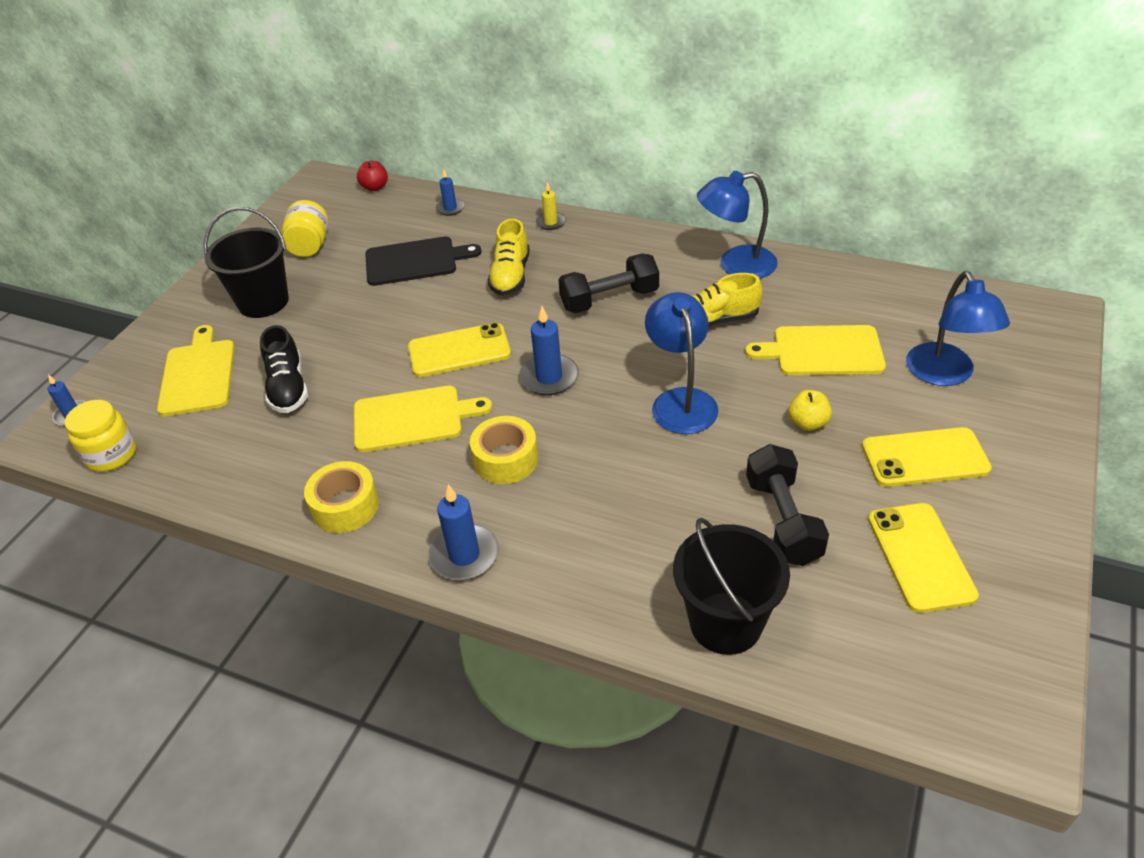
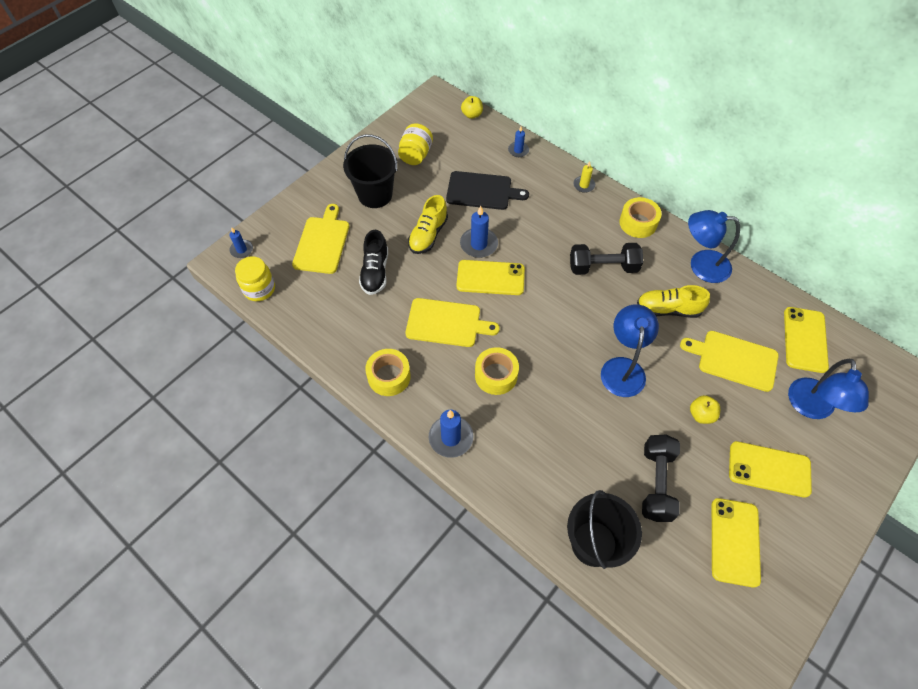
camera: 15 degrees right, 15 degrees up
(375, 187) = (472, 115): red apple -> yellow apple
(511, 276) = (542, 225): yellow shoe -> yellow shoe (428, 235)
(549, 377) = (542, 319): blue candle -> blue candle (479, 244)
(636, 243) = (638, 223): none -> yellow tape
(901, 306) = (805, 339): none -> yellow phone

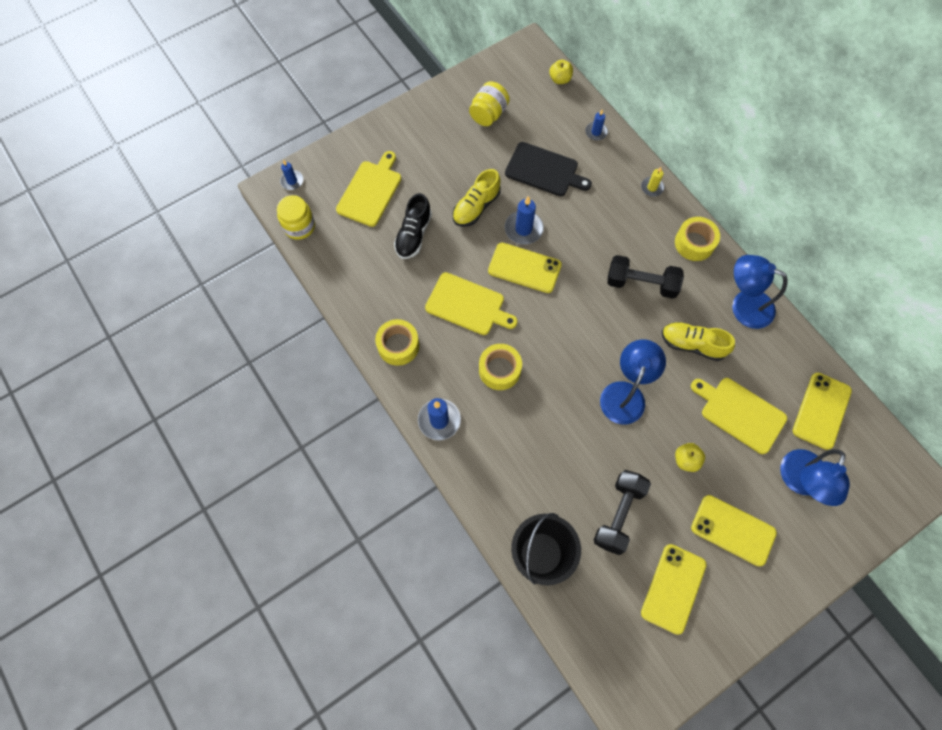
camera: 15 degrees right, 10 degrees up
(375, 195) = (435, 150): black bucket -> none

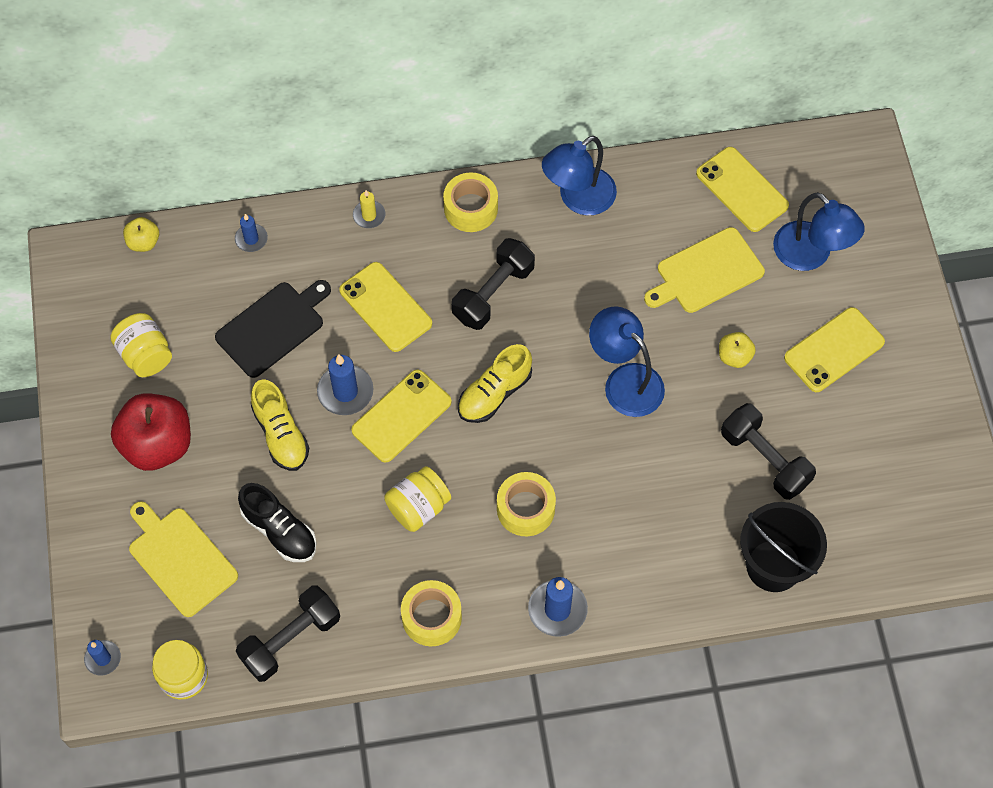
camera: 65 degrees left, 5 degrees down
(347, 272) = (291, 640): none -> black dumbbell
(435, 146) = (157, 445): none -> red apple
(468, 305) = (418, 507): yellow cutting board -> yellow jar
(673, 588) = (871, 443): yellow phone -> yellow phone (386, 307)
(692, 344) = (599, 278): yellow shoe -> yellow shoe (494, 393)

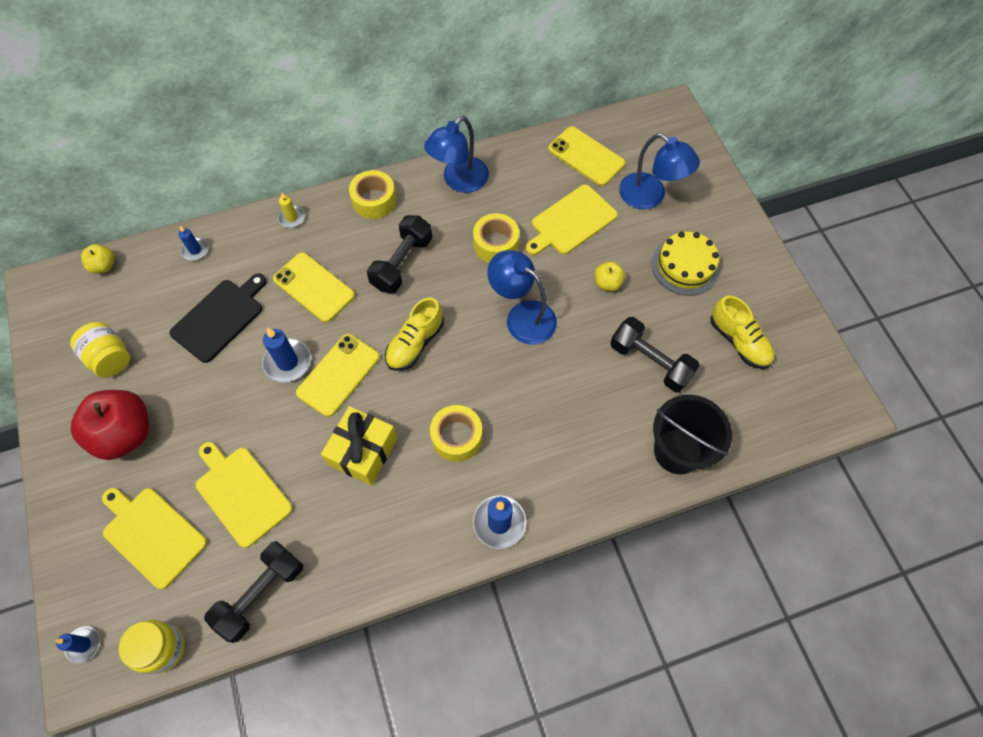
camera: 10 degrees left, 0 degrees up
(279, 531) = (241, 493): black shoe -> yellow cutting board
(281, 434) = (235, 407): yellow shoe -> yellow shoe (739, 341)
(418, 507) = (363, 451): yellow jar -> yellow gift
(431, 617) = (388, 549): yellow tape -> yellow tape (496, 244)
(834, 350) = (685, 266): yellow phone -> yellow cake

